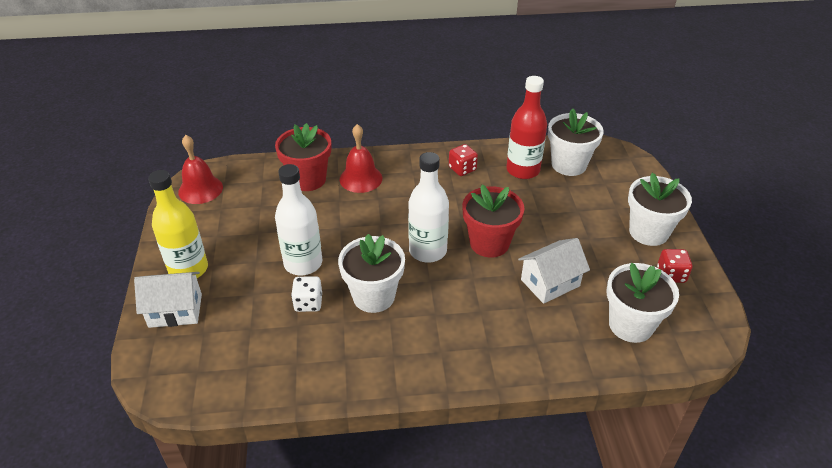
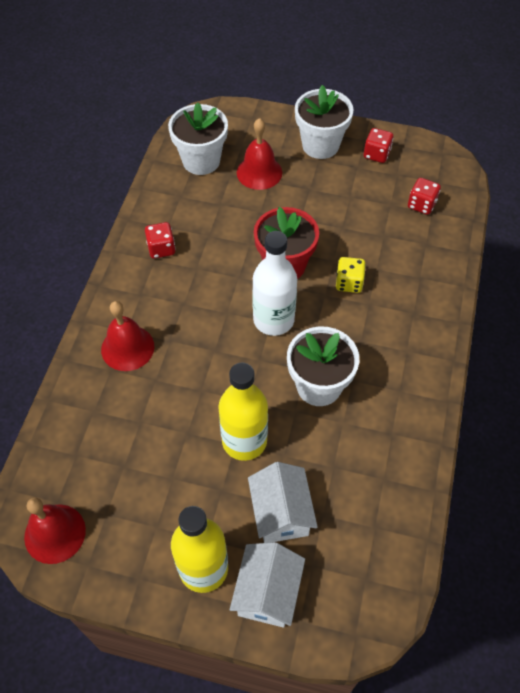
camera: 70 degrees left, 15 degrees up
(303, 263) = (244, 441): white bottle -> yellow bottle
(308, 179) = (100, 403): red flower pot -> none
(308, 303) = (306, 449): white dice -> none
(496, 291) = (349, 283): none -> yellow dice
(523, 170) = (190, 199): red bottle -> none
(550, 283) = (354, 239): white house -> white house (281, 513)
(583, 201) = (259, 172): none -> red bell
(630, 325) = (421, 205): white flower pot -> red dice

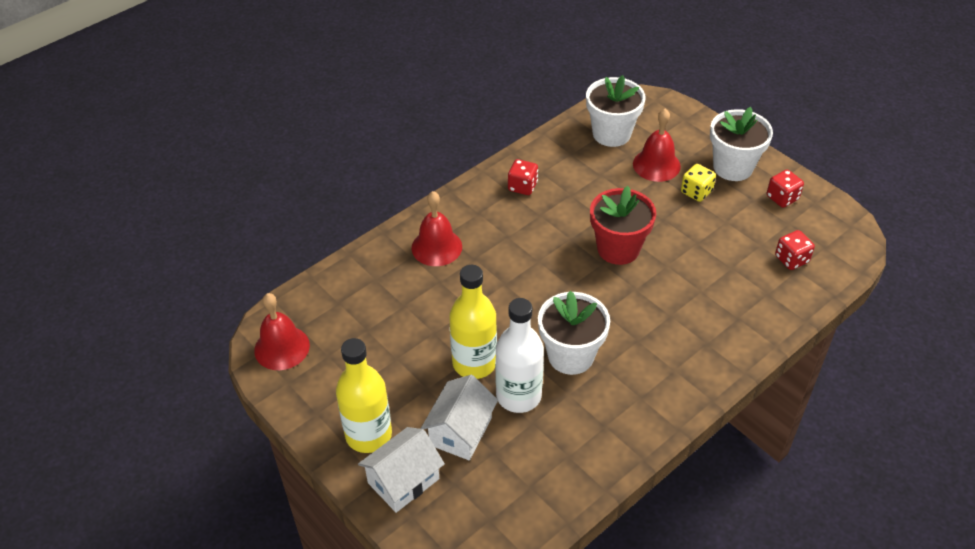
camera: 35 degrees right, 10 degrees down
(273, 320) = (573, 286): white bottle -> white bottle (518, 396)
(349, 283) = (665, 290): yellow dice -> yellow dice (696, 192)

